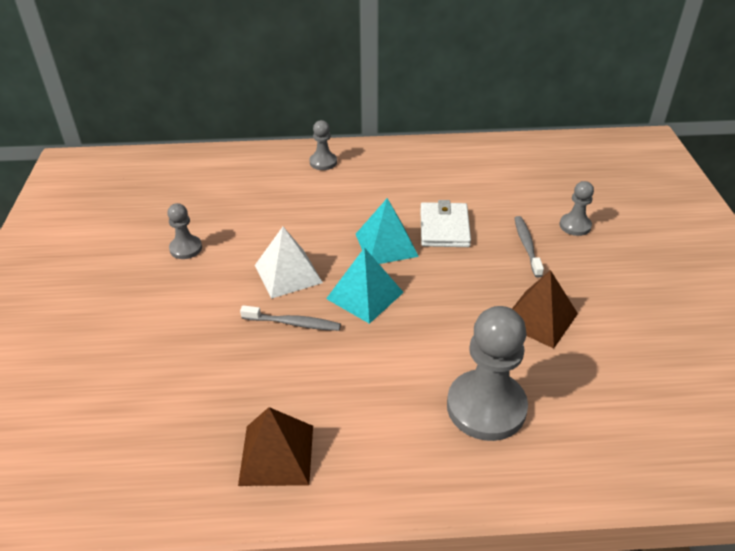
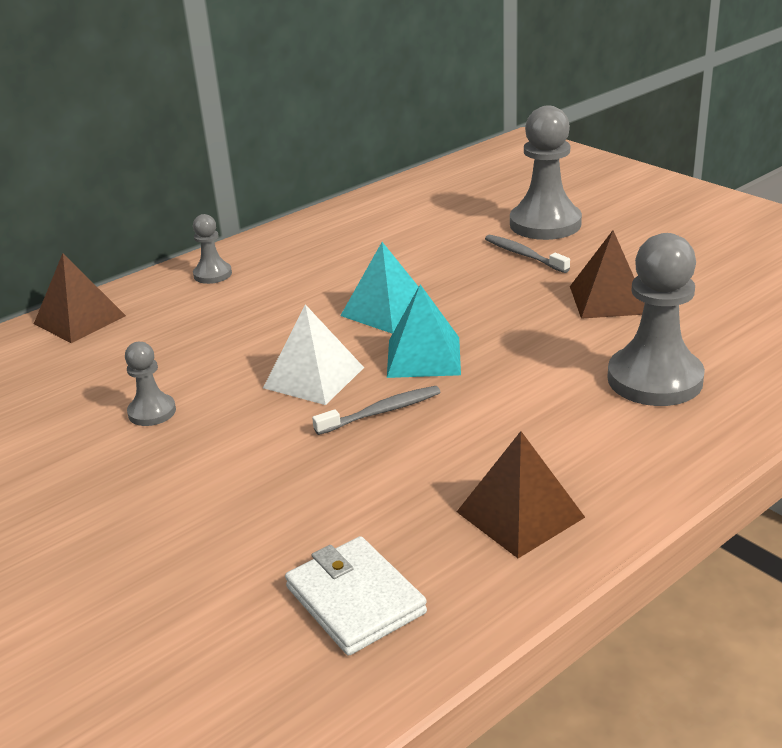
camera: 35 degrees left, 10 degrees down
(224, 161) = (79, 319): none -> brown pyramid
(444, 228) = (427, 274): white wallet -> white wallet (355, 600)
(575, 226) = (545, 224): grey pawn -> grey pawn, size x1.95

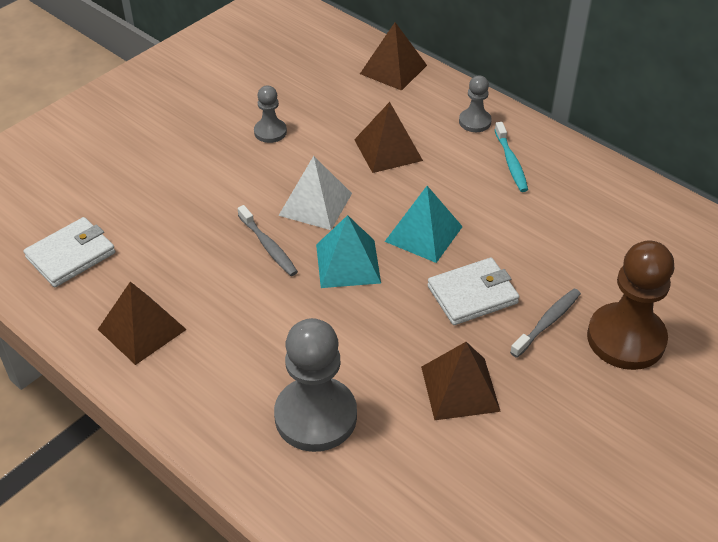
camera: 80 degrees right, 15 degrees up
(235, 327) = (388, 150): none -> brown pyramid
(290, 259) = (511, 162): none -> turquoise toothbrush
(483, 288) = (472, 295): none -> white wallet
(545, 224) = (626, 338): grey pawn -> brown pawn

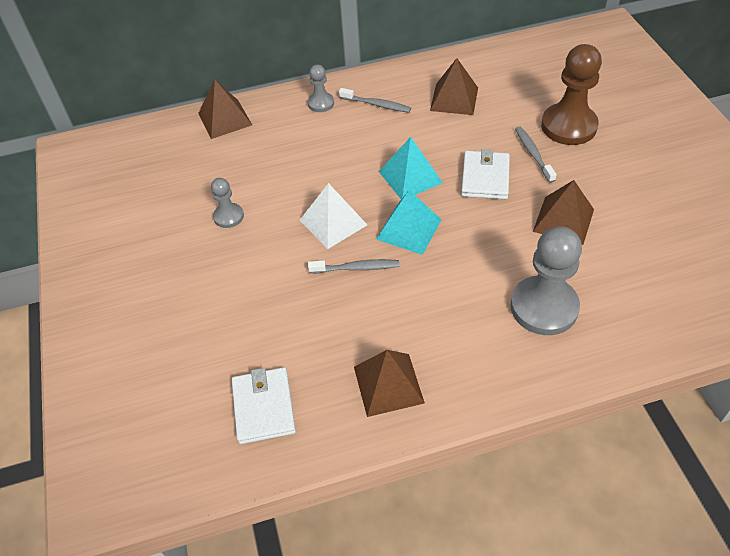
camera: 55 degrees left, 5 degrees up
(388, 150) = (310, 159): brown pyramid -> brown pyramid (454, 99)
(511, 162) = (376, 104): turquoise toothbrush -> grey toothbrush

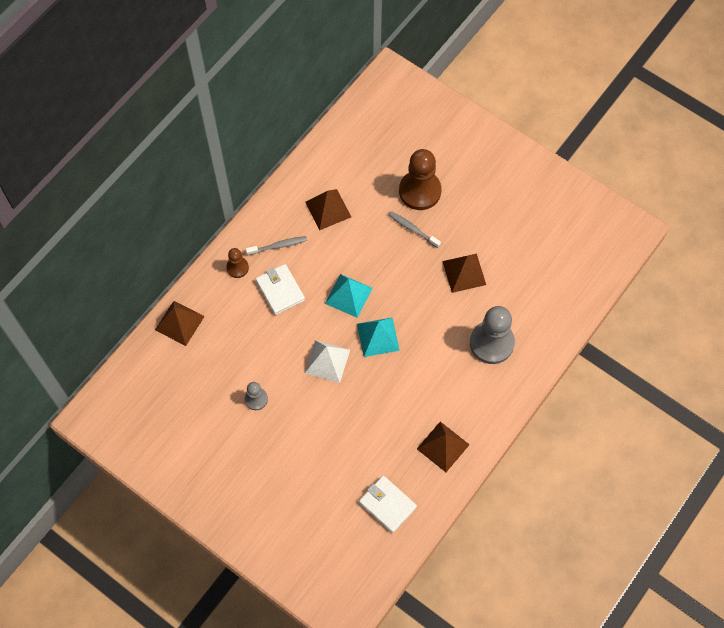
camera: 40 degrees left, 15 degrees up
(321, 103) = (237, 268): grey pawn -> brown pawn
(356, 268) = (367, 385): grey toothbrush -> none
(485, 178) = (396, 267): white wallet -> white wallet (280, 290)

